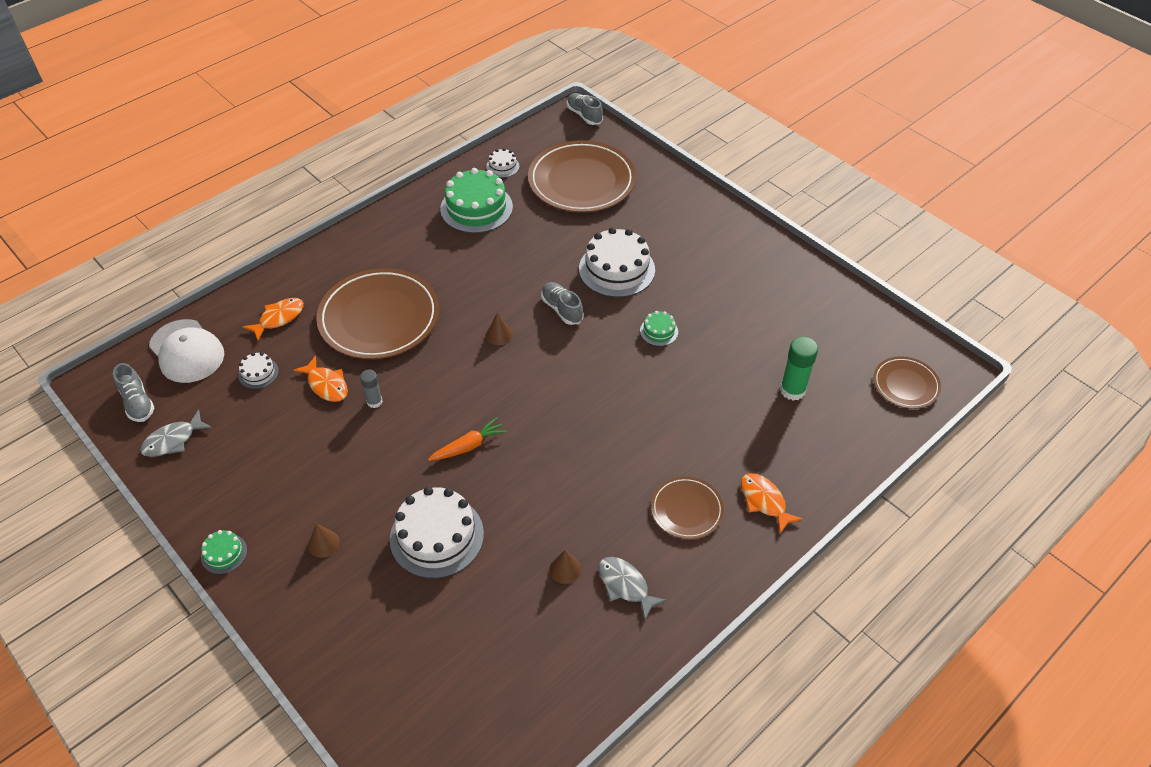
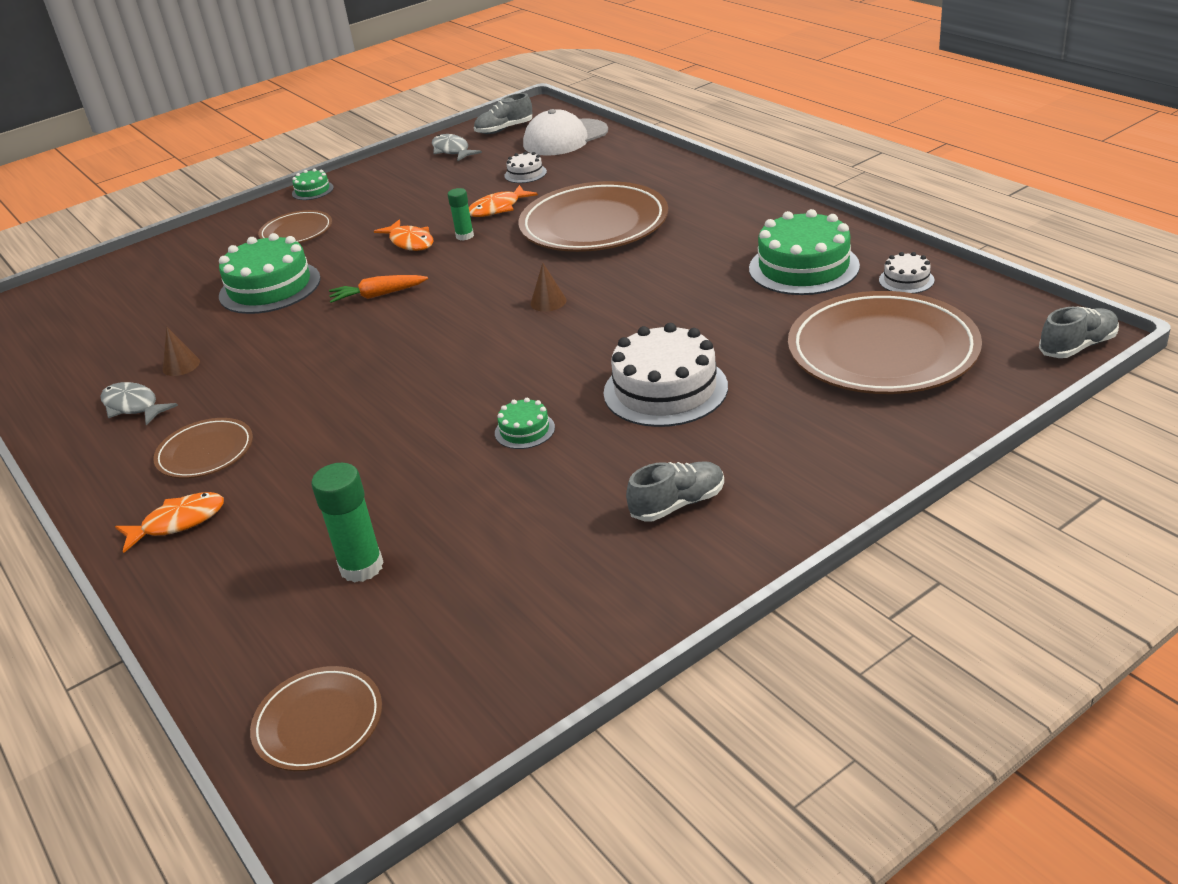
camera: 100 degrees right, 15 degrees down
(279, 318) = (603, 172): orange fish -> orange fish (410, 242)
(323, 543) = (296, 232): brown cone -> brown plate
(374, 401) = (465, 236): grey glue stick -> green glue stick
(437, 536) = (270, 287): white cake -> green cake
(468, 446) = (378, 295): orange carrot -> orange carrot turned 105 degrees clockwise
(562, 309) = (586, 345): grey shoe -> grey shoe (677, 504)
(625, 585) = (133, 406): grey fish -> grey fish turned 105 degrees counterclockwise

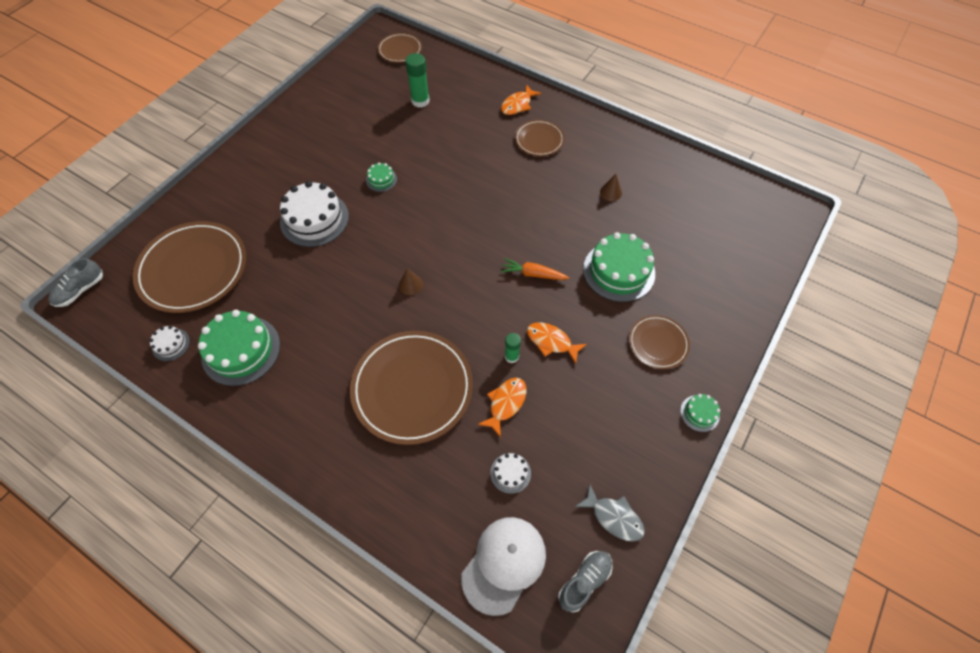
camera: 155 degrees right, 25 degrees up
(133, 406) = (608, 160): grey fish -> none
(378, 295) = (533, 274): orange carrot -> orange carrot turned 135 degrees counterclockwise
(677, 504) = (294, 151): grey shoe -> none

